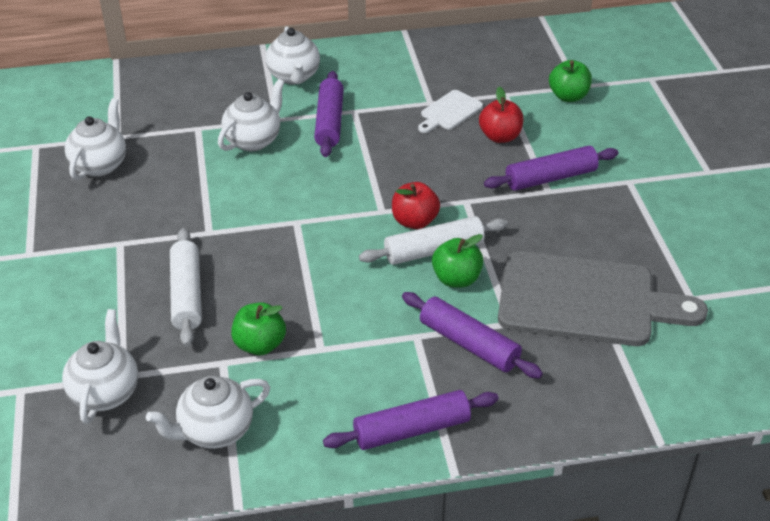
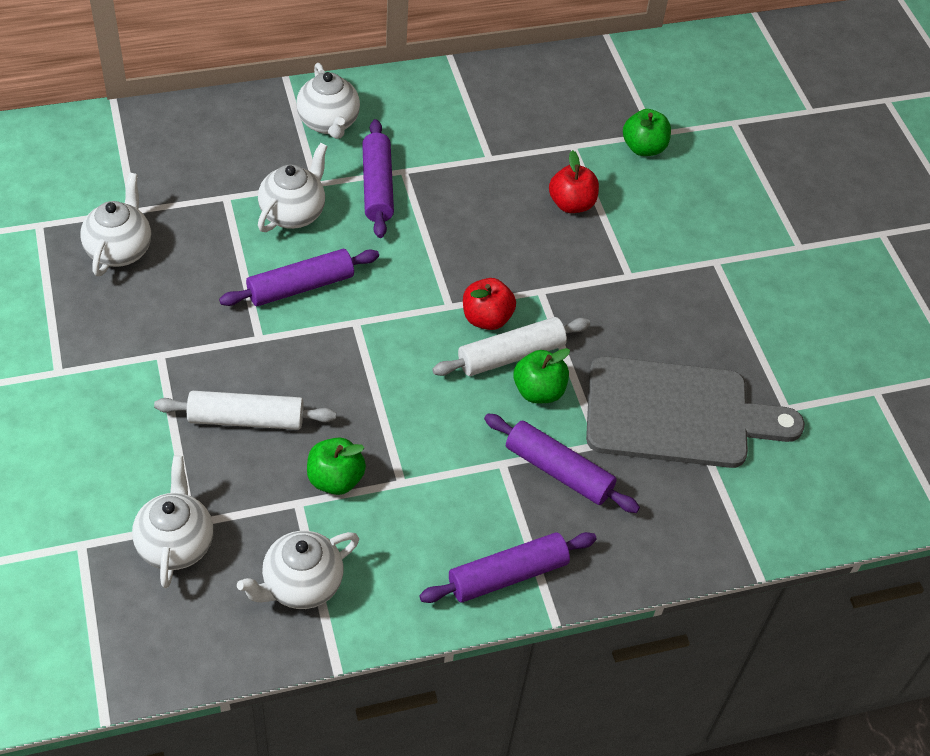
camera: 10 degrees left, 10 degrees up
(186, 294) = (246, 419): white rolling pin -> white rolling pin turned 75 degrees counterclockwise
(449, 112) = (512, 171): white cutting board -> none
(550, 178) = (630, 258): purple rolling pin -> purple rolling pin (300, 286)

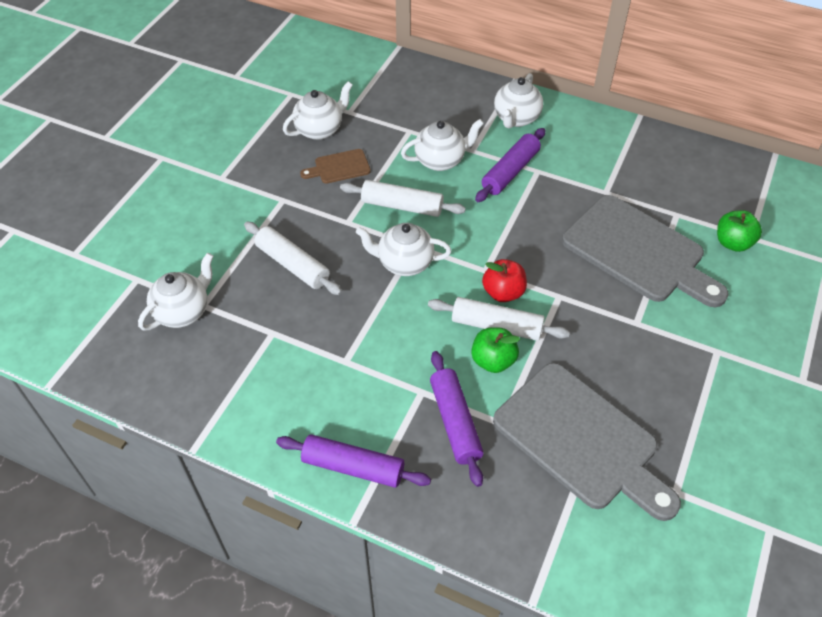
camera: 45 degrees right, 0 degrees up
(188, 282) = (339, 167): none -> brown cutting board
(300, 286) = (402, 206): purple rolling pin -> white rolling pin
(301, 585) = (224, 383): white teapot -> white teapot (404, 263)
(335, 479) = (307, 333): green apple -> none
(571, 204) = (638, 252): red apple -> grey cutting board

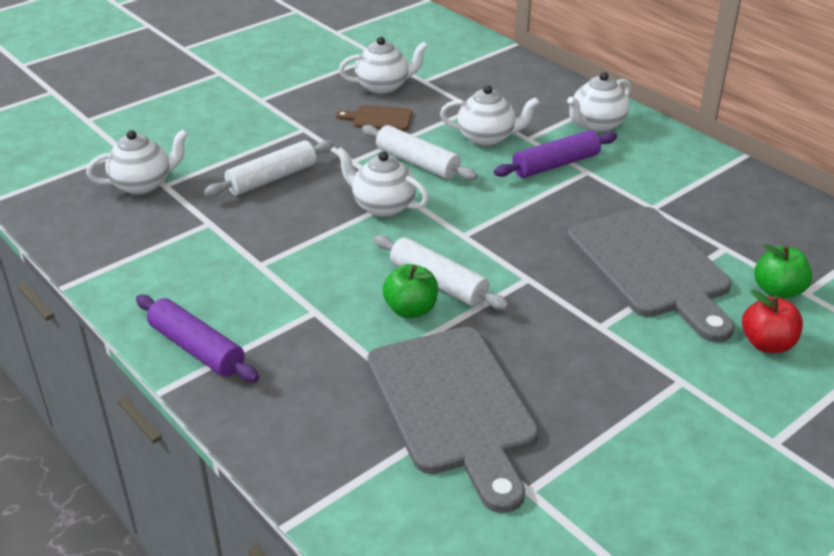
camera: 25 degrees right, 15 degrees down
(292, 265) = (272, 178): white rolling pin -> white rolling pin turned 75 degrees clockwise
(455, 422) = (328, 346): purple rolling pin -> none
(503, 292) = (468, 258): red apple -> red apple (767, 344)

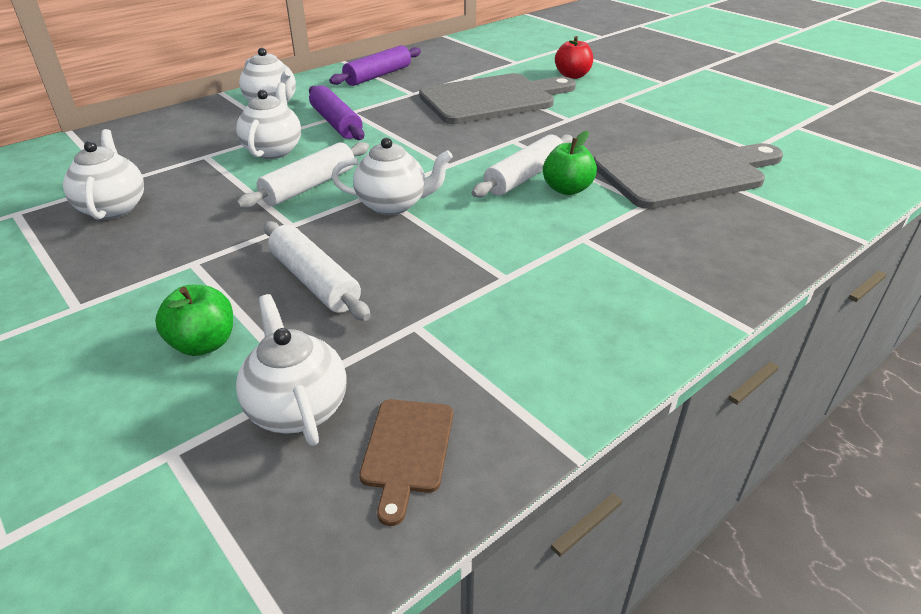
camera: 90 degrees left, 0 degrees up
(197, 348) = (667, 309): purple rolling pin -> purple rolling pin (378, 75)
(379, 118) = (196, 209): brown cutting board -> brown cutting board (407, 450)
(382, 206) = (393, 205): white teapot -> white teapot turned 120 degrees counterclockwise
(778, 291) = (516, 68): green apple -> green apple (204, 344)

